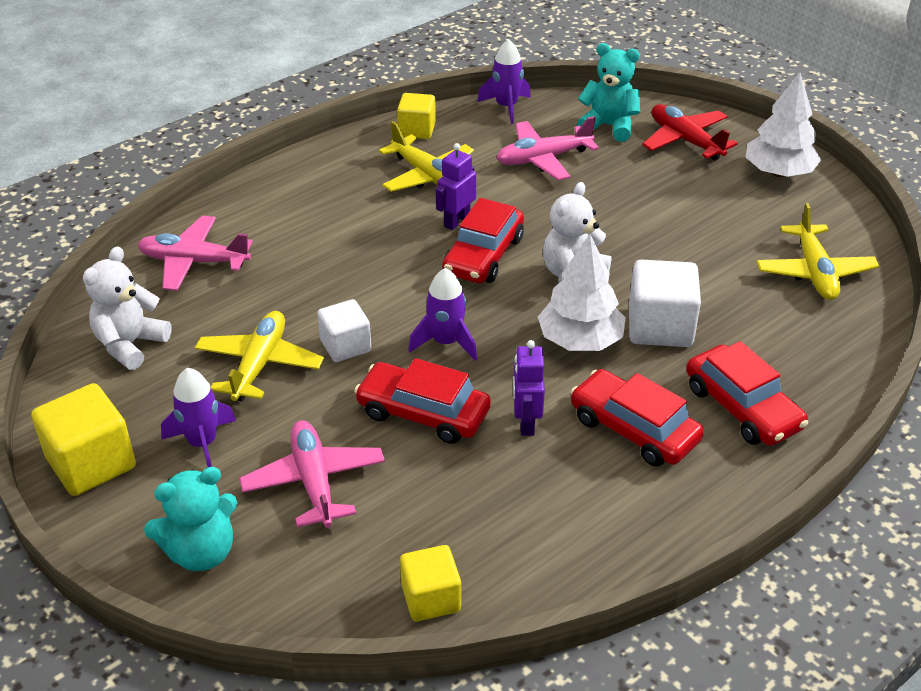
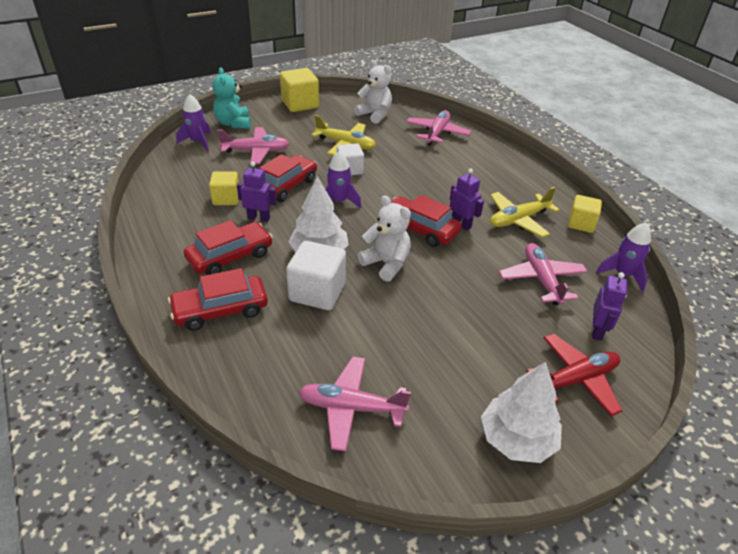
camera: 100 degrees right, 0 degrees up
(203, 443) = (297, 127): purple rocket -> purple rocket (198, 142)
(431, 598) = (166, 172): yellow cube -> yellow cube (226, 198)
(609, 126) = (597, 331): turquoise teddy bear -> purple robot
(814, 272) = (351, 408): yellow plane -> pink plane

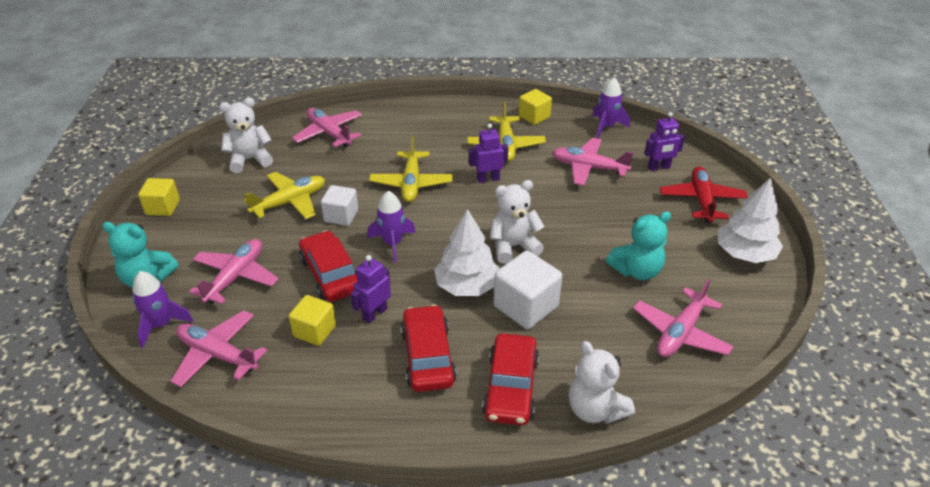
camera: 60 degrees left, 0 degrees up
(184, 170) = (218, 355): none -> pink plane
(220, 368) = (595, 409): none -> white teddy bear
(300, 104) = (163, 207): yellow cube -> yellow cube, size x0.65
(416, 187) = (411, 183): none -> yellow plane
(417, 353) = (636, 271): none -> turquoise teddy bear
(420, 229) = (477, 206): red car -> none
(597, 331) = (659, 167): purple robot -> purple robot turned 120 degrees clockwise

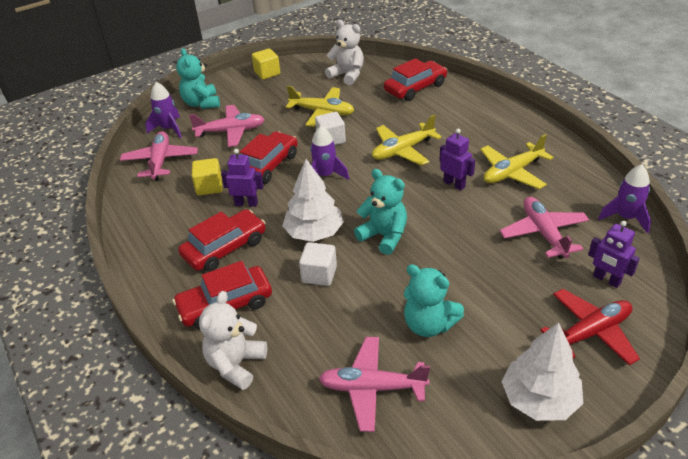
camera: 60 degrees right, 0 degrees up
(329, 133) = (415, 88): pink plane -> red car
(513, 246) = (384, 236): white teddy bear -> turquoise teddy bear
(525, 306) = (319, 274): white cube -> white cube, size x0.65
(534, 117) = (577, 169): yellow cube -> none

